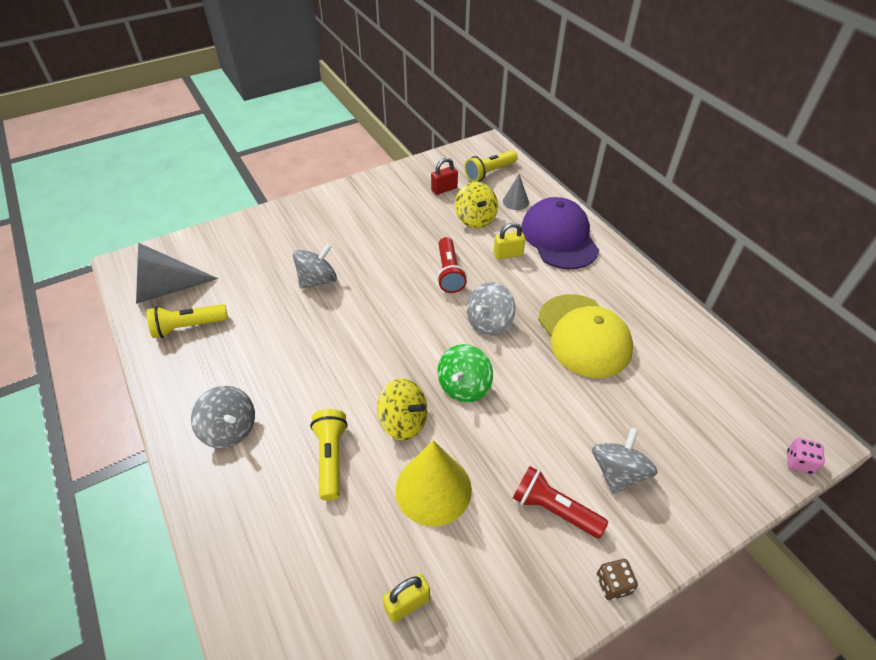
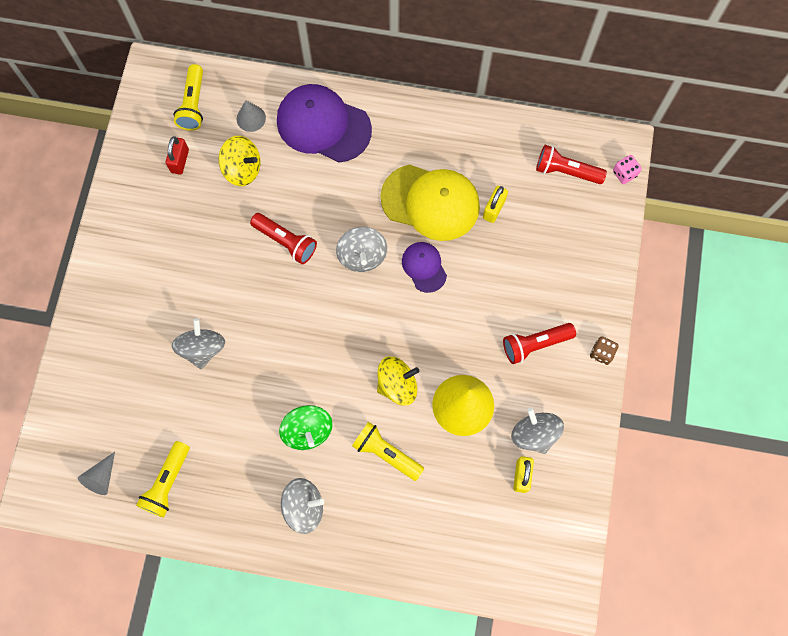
camera: 50 degrees left, 25 degrees up
(166, 289) = (101, 477): grey cone -> grey cone, size x0.52
(464, 386) = (403, 321): green spinning top -> green spinning top (307, 431)
(508, 254) = (306, 180): yellow padlock -> yellow padlock (494, 209)
(526, 368) = (424, 267): none -> purple cap
(618, 472) = (544, 284): grey spinning top -> grey spinning top (534, 434)
(734, 412) = (566, 171): none -> red flashlight

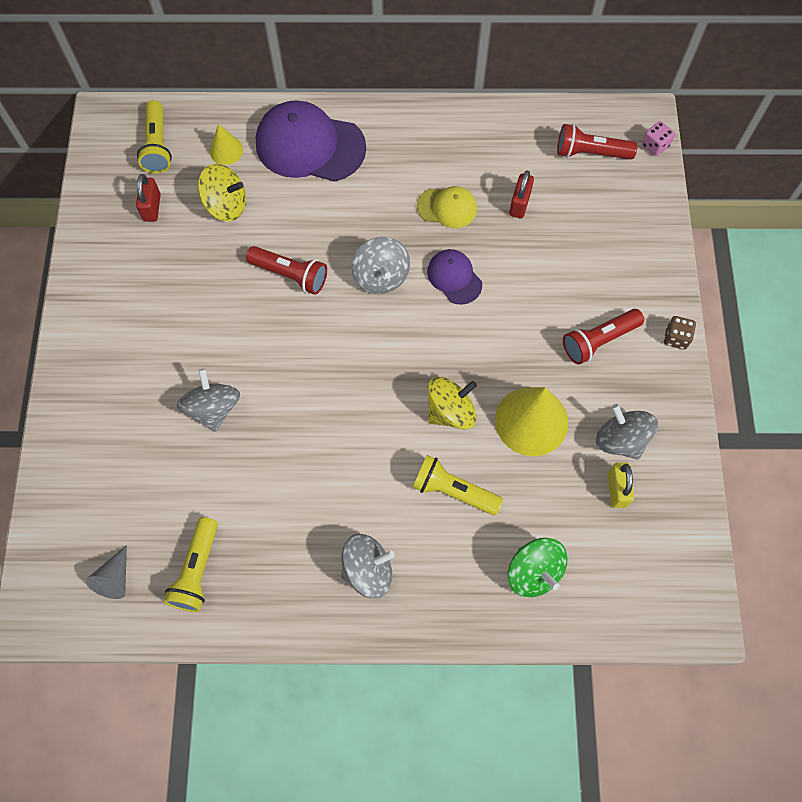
camera: 10 degrees left, 5 degrees down
(251, 118) = (226, 150): grey cone -> yellow cone
(307, 431) = (355, 481): green spinning top -> green spinning top (534, 572)
(430, 202) = (447, 207): yellow cap -> yellow cap, size x0.53
(494, 209) = (519, 204): yellow padlock -> red padlock

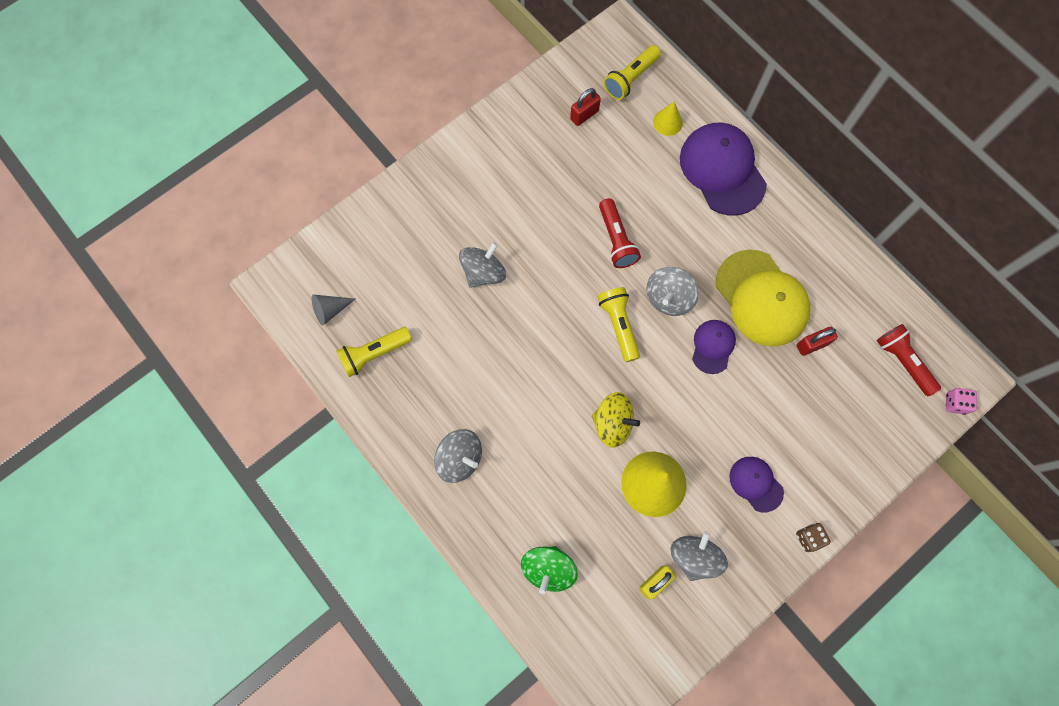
camera: 50 degrees right, 5 degrees up
(226, 205) = (628, 157): yellow spinning top -> none
(447, 207) = (762, 298): yellow cap -> yellow cap, size x1.90
(453, 490) = (559, 470): yellow flashlight -> yellow flashlight (619, 325)
(598, 341) = (756, 484): red flashlight -> purple cap

